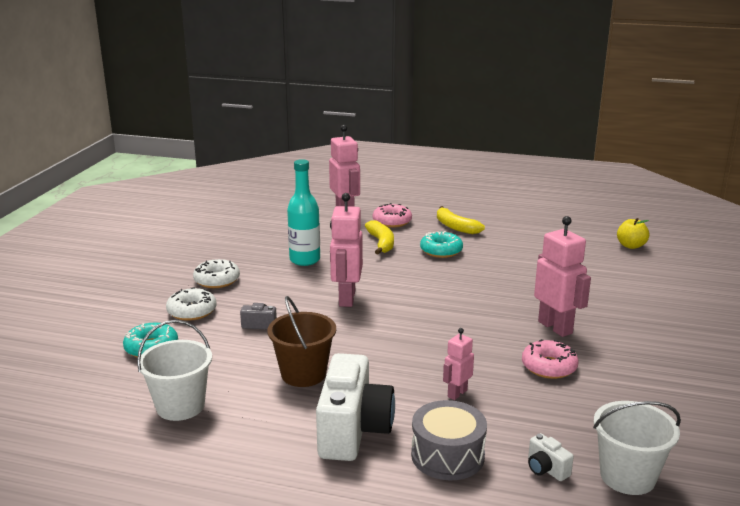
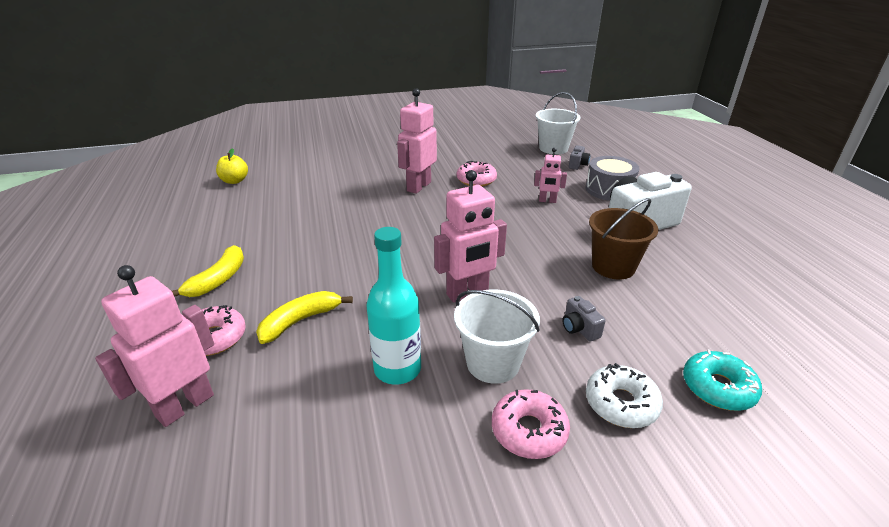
camera: 120 degrees left, 10 degrees up
(180, 406) = (740, 309): white bucket -> white bucket (493, 363)
(217, 280) = (529, 430): white donut -> pink donut
(441, 251) = (301, 270): turquoise donut -> none
(546, 469) = (577, 165): white camera -> grey camera

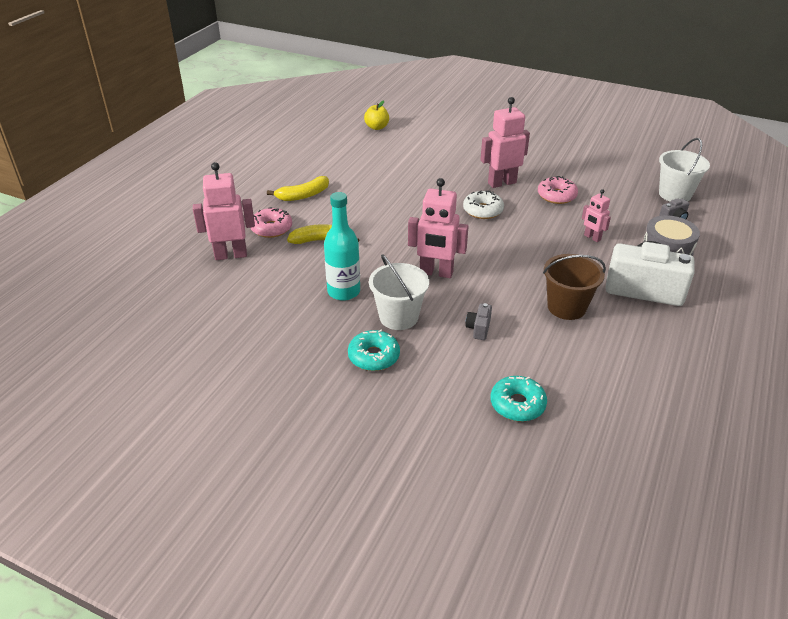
camera: 40 degrees right, 5 degrees up
(529, 430) = (374, 356): pink donut -> turquoise donut
(621, 403) = (443, 375): white donut -> white donut (483, 210)

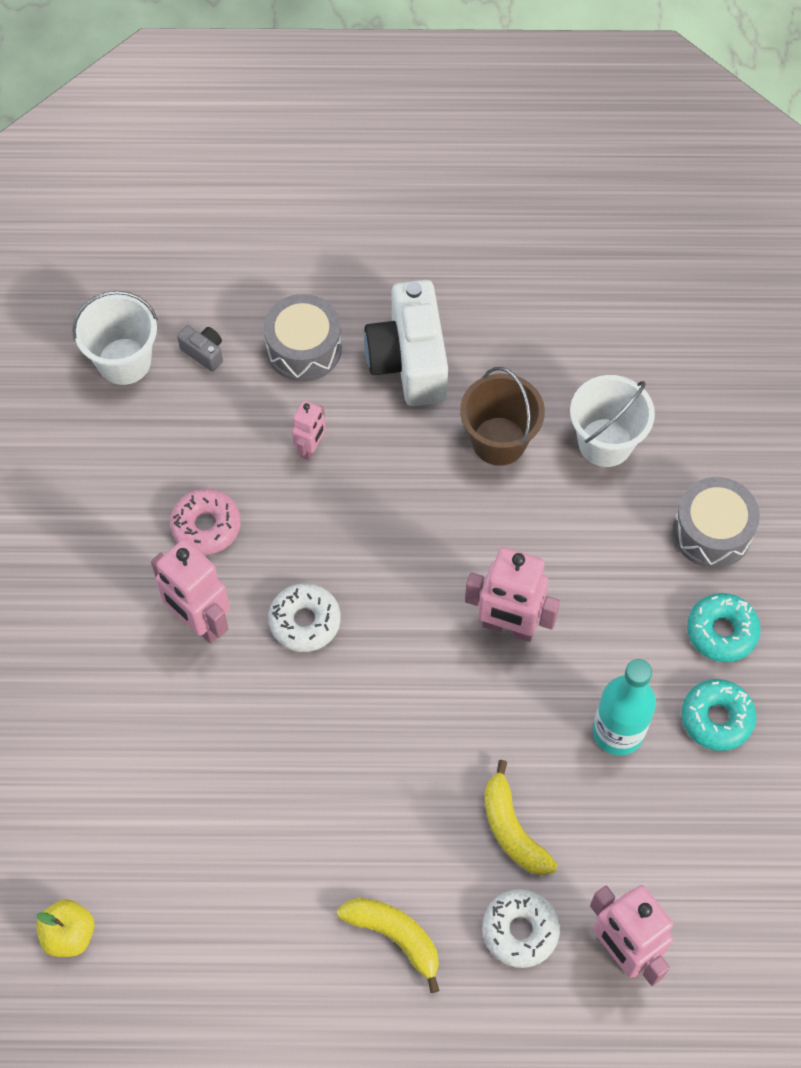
camera: 115 degrees left, 25 degrees up
(271, 228) = (520, 930): pink donut -> white donut
(398, 317) = (631, 635): white bucket -> white bucket (605, 442)
(436, 273) = (508, 627): pink robot -> pink robot turned 120 degrees clockwise
(448, 380) = (712, 532): none -> grey drum
(478, 328) = (600, 530): grey camera -> none
(517, 404) = (708, 447): turquoise donut -> turquoise donut (716, 718)

